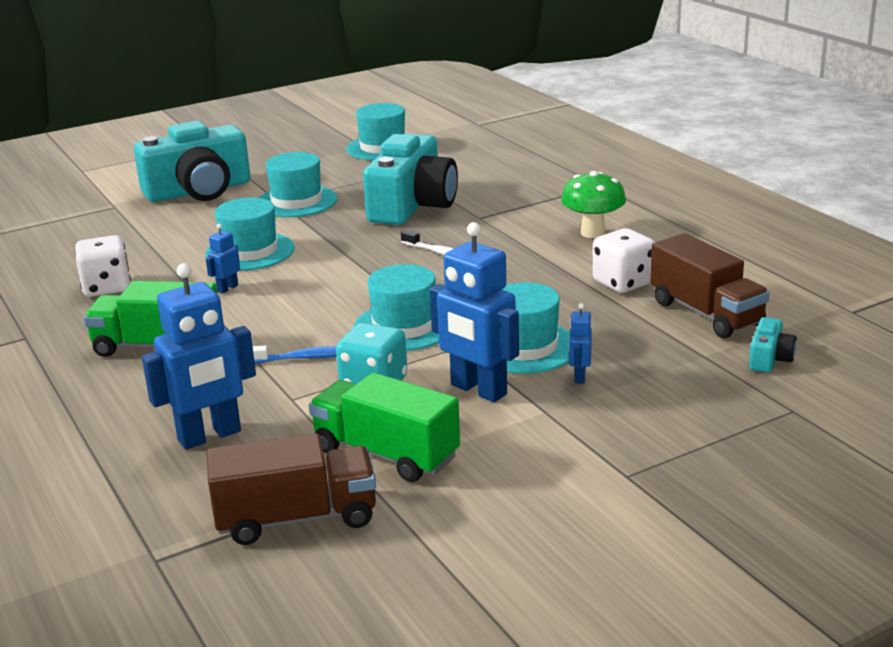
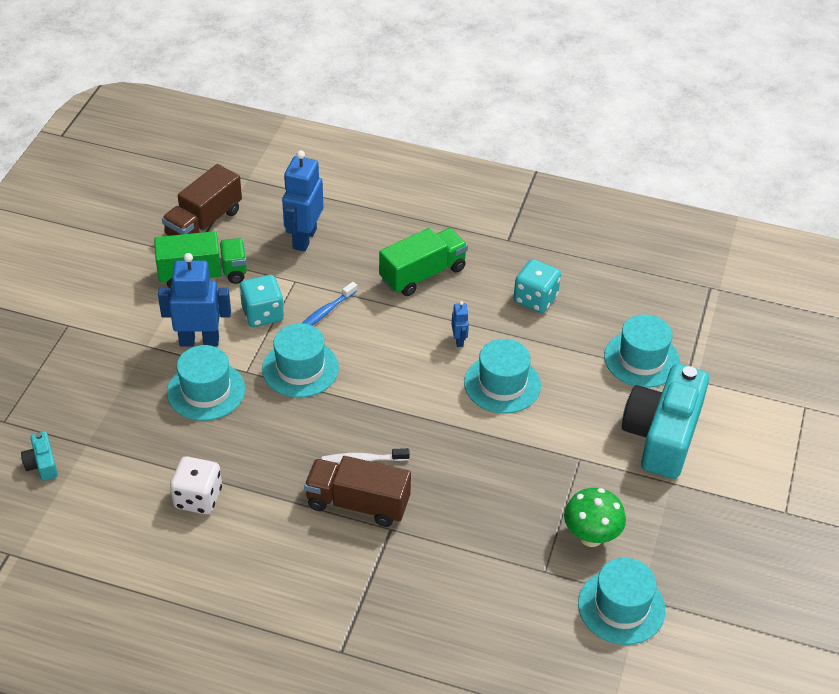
camera: 135 degrees right, 20 degrees up
(106, 287) = (535, 299): white dice -> turquoise dice
(296, 201) = (563, 466): turquoise hat -> turquoise hat (641, 359)
(412, 205) = (465, 516): turquoise camera -> none
(579, 377) = (150, 383): blue robot -> none
(593, 233) = (277, 558): green mushroom -> green mushroom (591, 537)
(706, 313) = (113, 492): brown truck -> brown truck (358, 503)

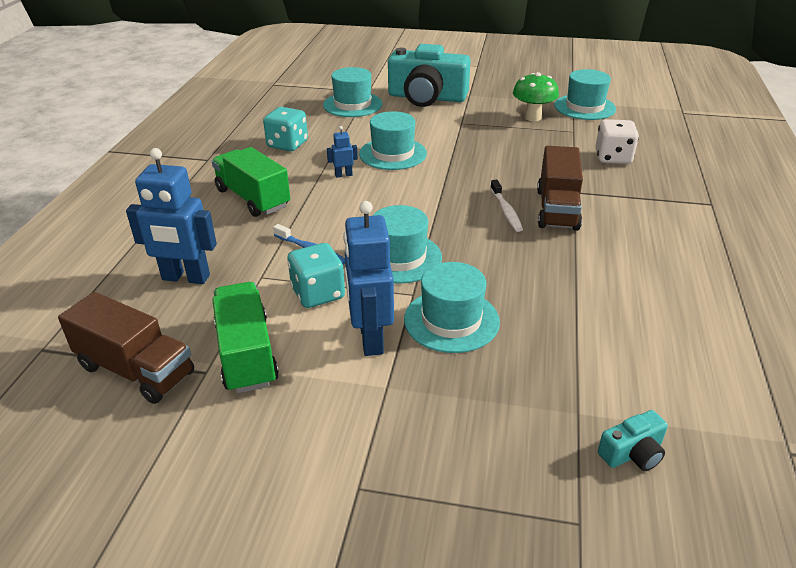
camera: 95 degrees left, 10 degrees down
(198, 498) = (606, 303): white dice -> white dice (613, 157)

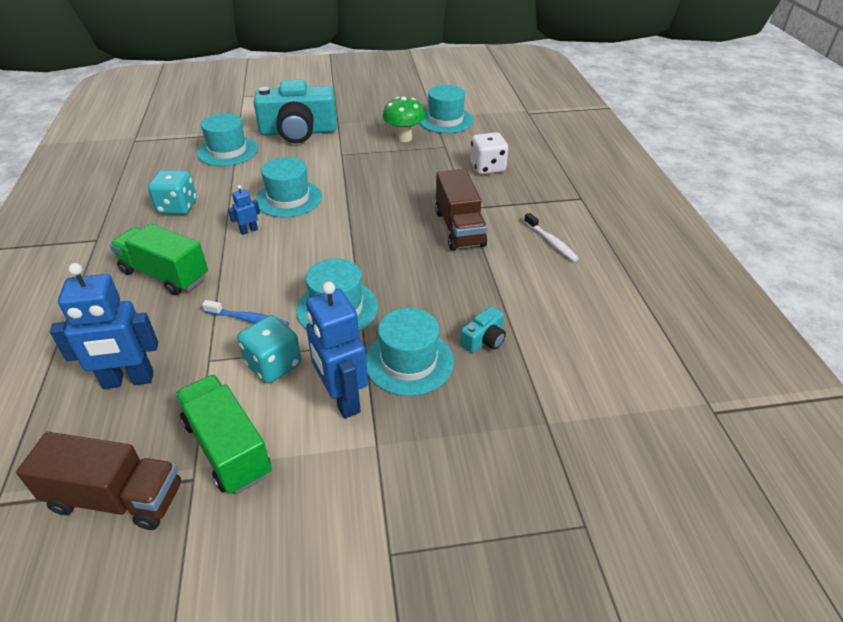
camera: 20 degrees left, 5 degrees up
(506, 211) = (416, 239): white toothbrush -> white toothbrush (551, 242)
(632, 453) = (602, 448): turquoise camera -> turquoise camera (484, 340)

